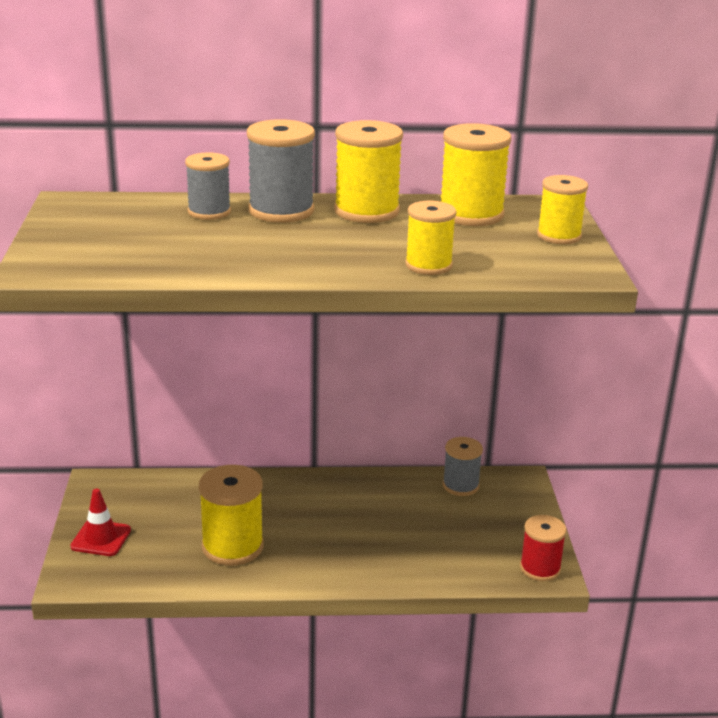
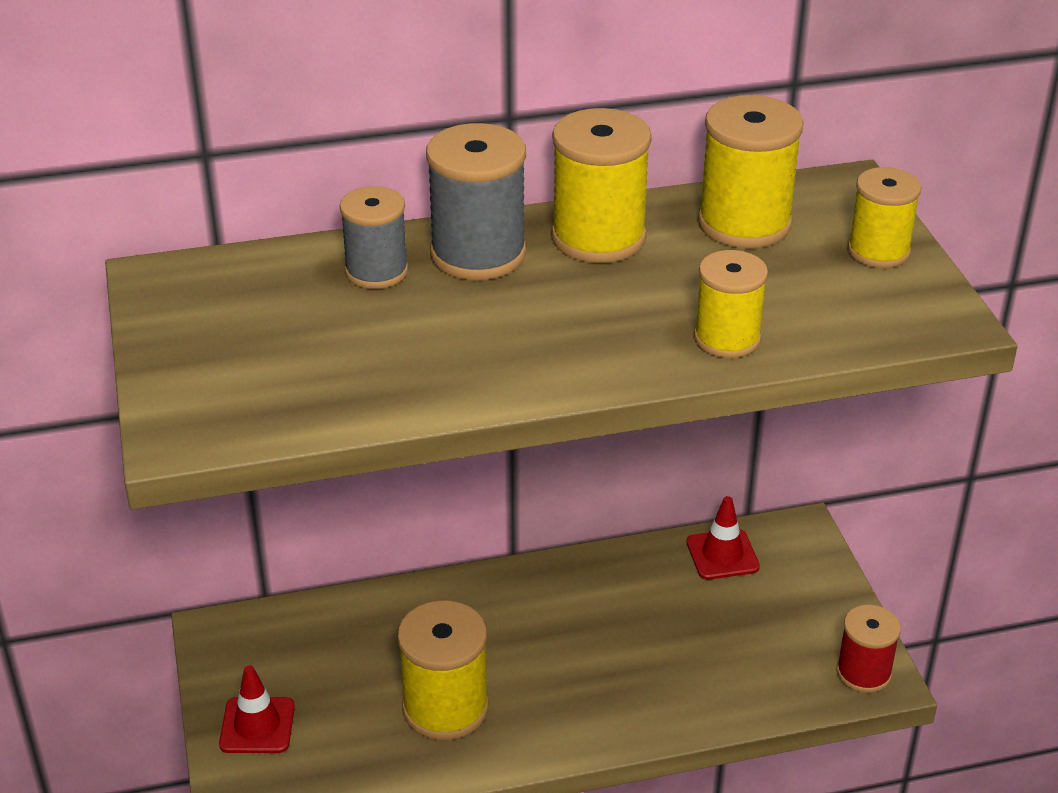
camera: 10 degrees left, 10 degrees up
(460, 485) = (722, 555): grey spool -> red traffic cone

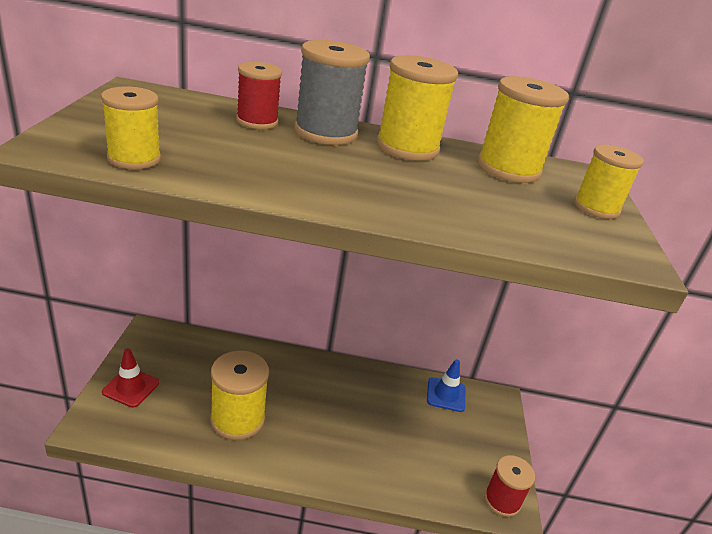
camera: 15 degrees right, 5 degrees down
(376, 271) = (257, 121): grey spool -> red spool
(722, 555) = (446, 394): red traffic cone -> blue traffic cone
(727, 339) = (457, 217): yellow spool -> yellow spool (134, 158)

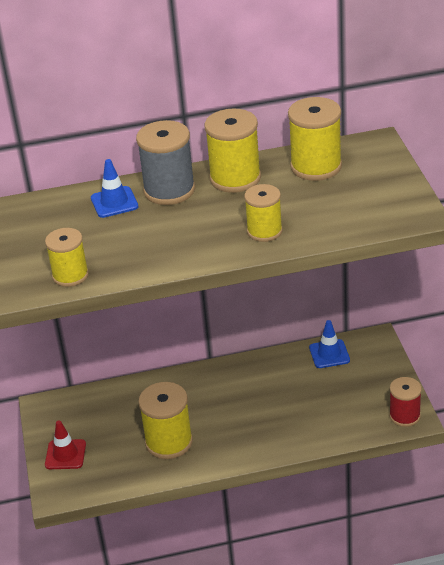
camera: 10 degrees left, 5 degrees up
(257, 121) = (114, 202): red spool -> blue traffic cone
(596, 208) = (388, 179): yellow spool -> yellow spool (264, 231)

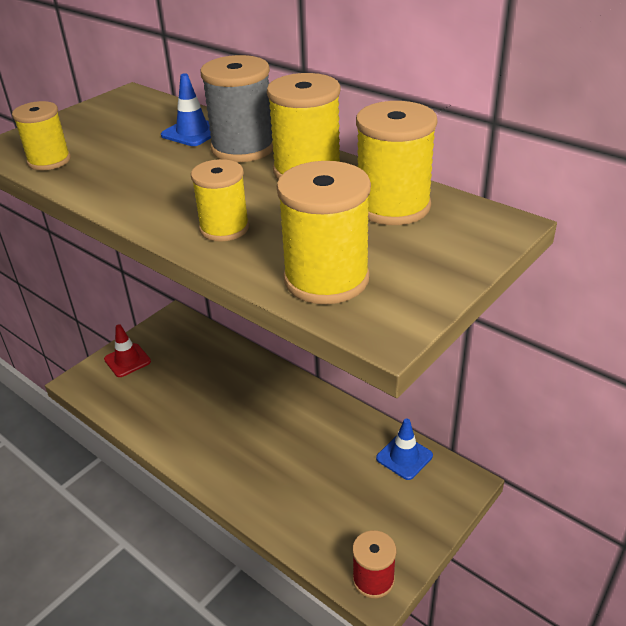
camera: 50 degrees right, 0 degrees up
(169, 442) = (187, 412): yellow spool -> yellow spool (326, 279)

